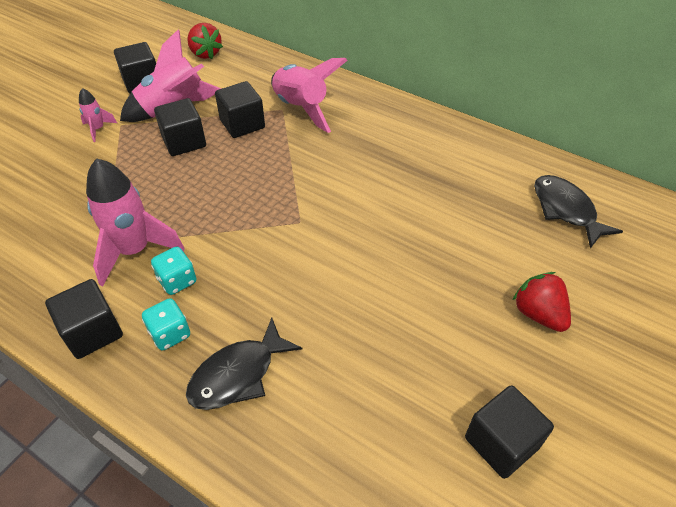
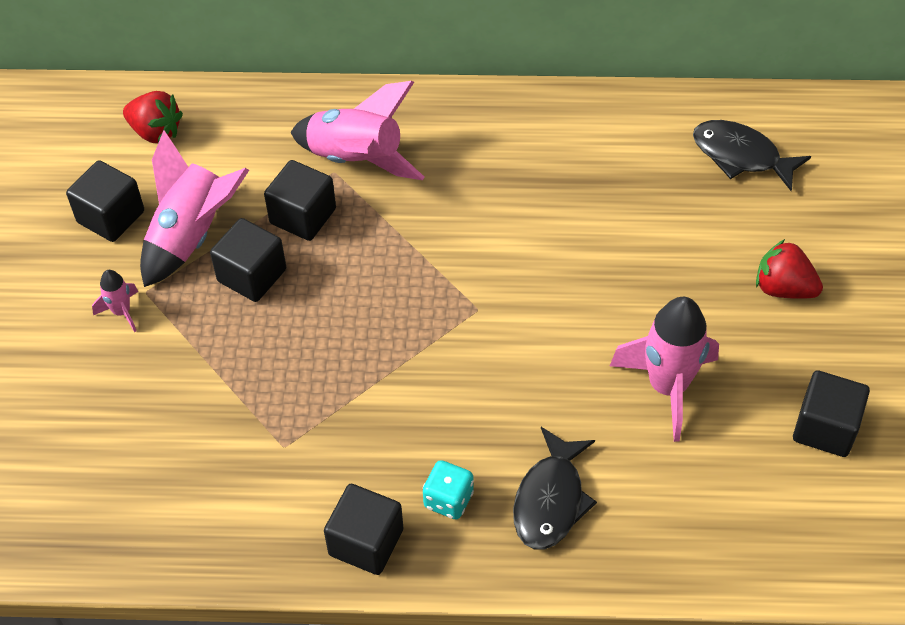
camera: 30 degrees left, 5 degrees up
(135, 251) = (325, 436): pink rocket -> pink rocket (667, 387)
(177, 281) = (404, 443): turquoise dice -> none

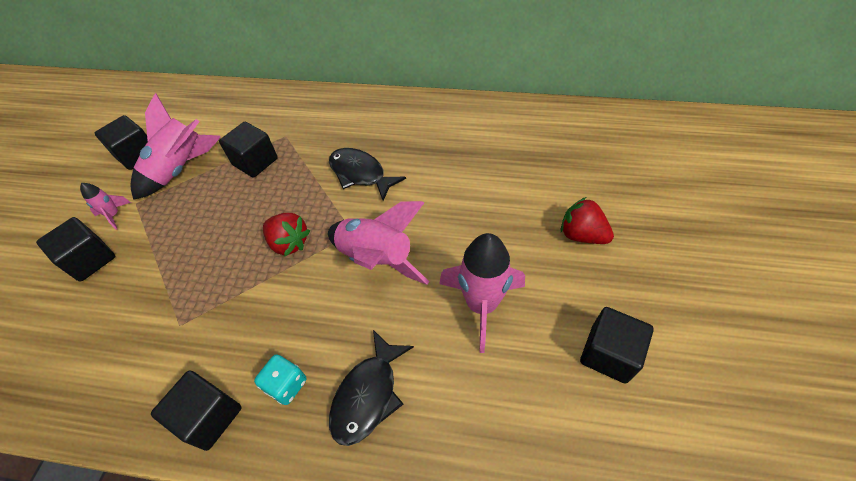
camera: 10 degrees right, 0 degrees up
(156, 132) = (187, 107): red strawberry -> red strawberry (289, 243)
(252, 275) = (208, 197): black cube -> black cube (90, 260)
(356, 159) = (301, 129): pink rocket -> pink rocket (377, 259)
(741, 156) = (559, 141): black fish -> black fish (360, 174)

